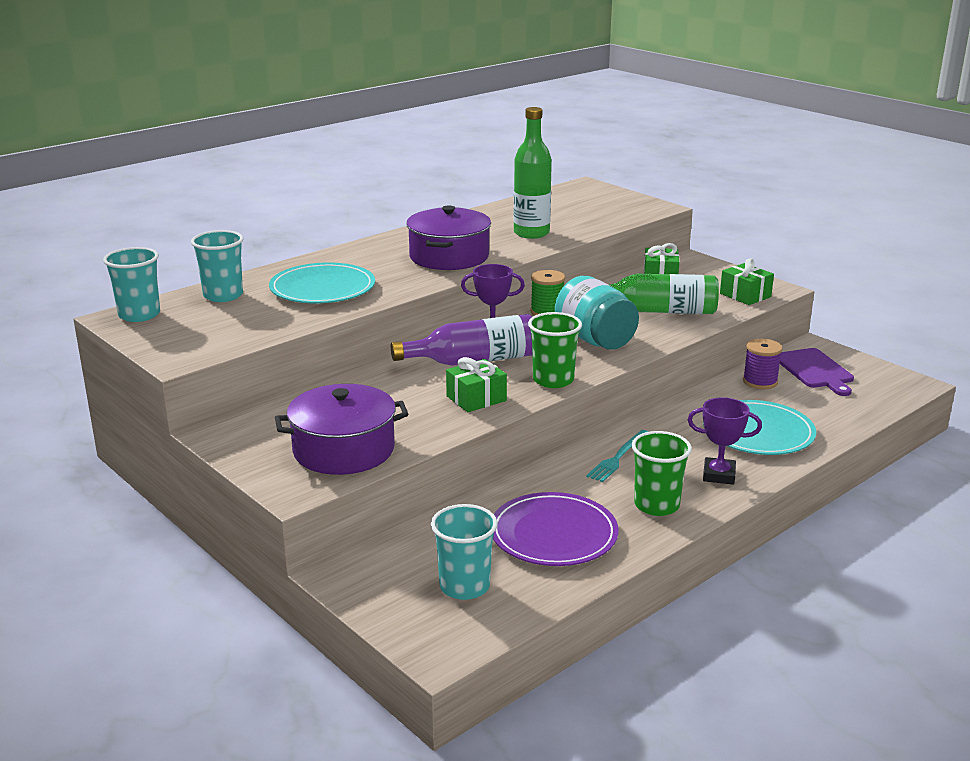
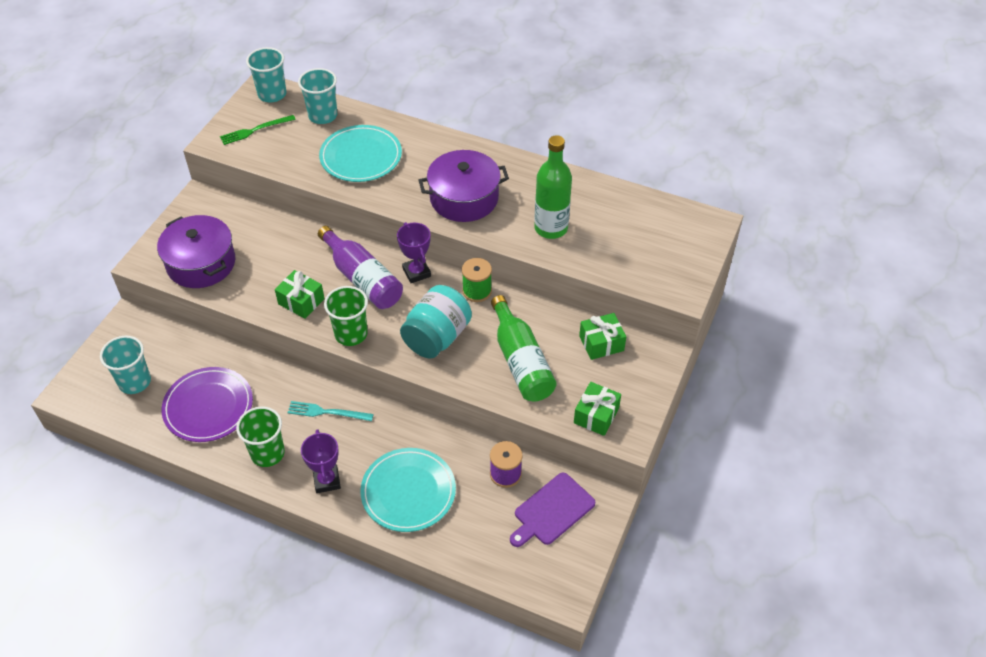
camera: 65 degrees right, 25 degrees up
(192, 333) = (255, 130): none -> green fork

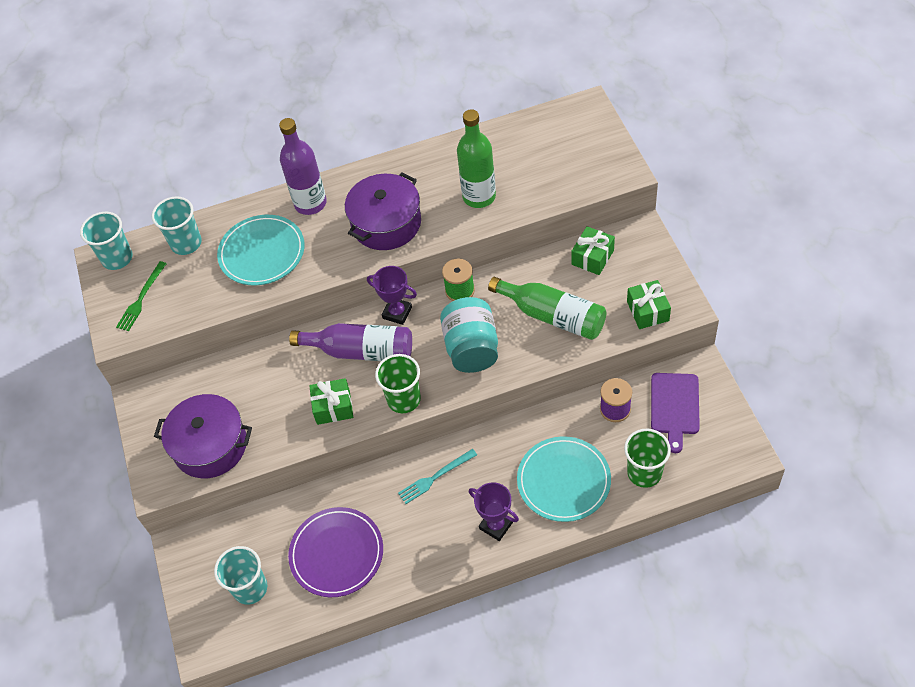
camera: 35 degrees left, 5 degrees up
(267, 453) = (427, 546): green cup -> green cup (644, 473)
(430, 147) = (310, 203): none -> purple bottle

